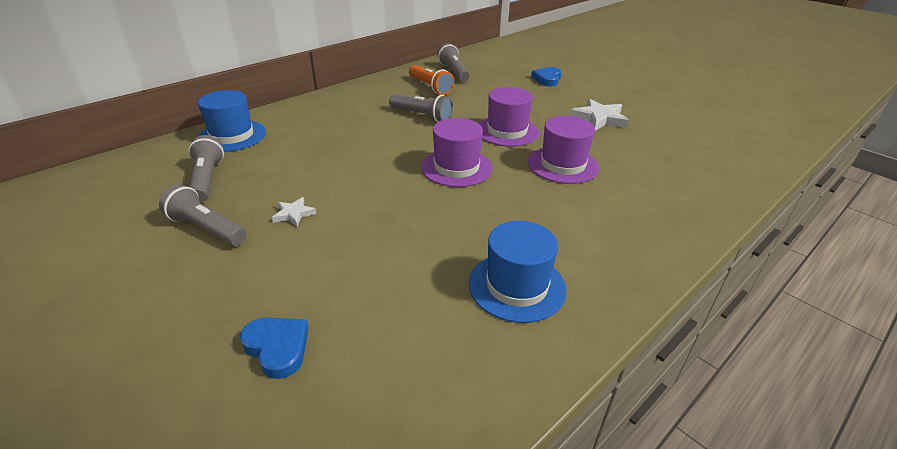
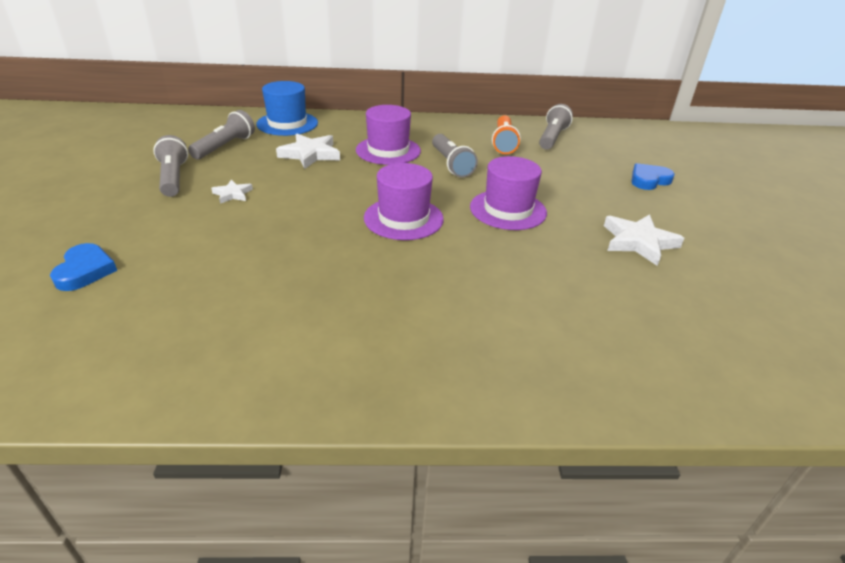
camera: 40 degrees right, 0 degrees up
(302, 153) = (310, 154): none -> white star
(517, 286) = (280, 333): blue hat -> none
(562, 165) = (508, 264): purple hat -> purple hat (388, 150)

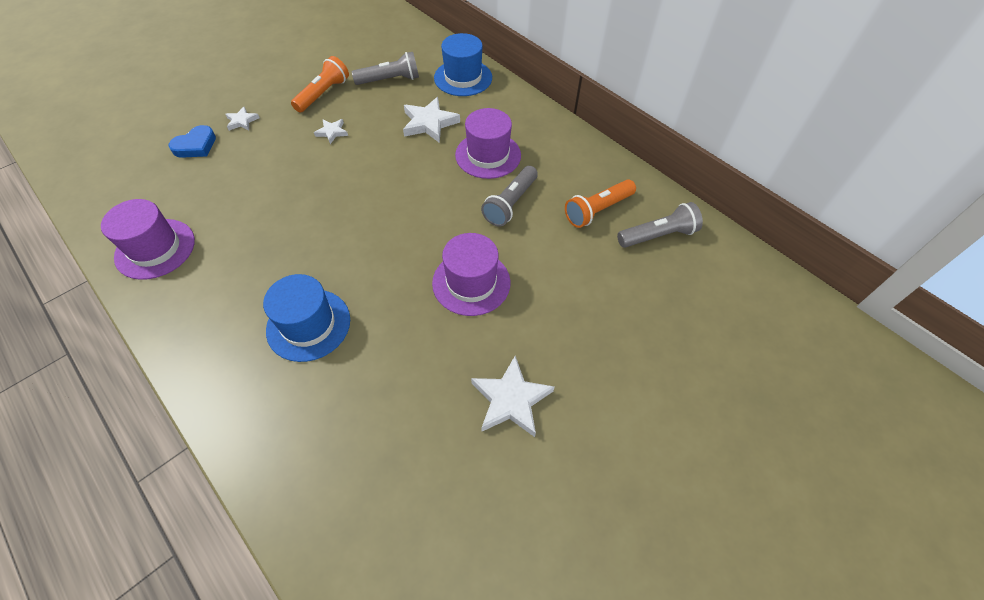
camera: 50 degrees right, 20 degrees up
(112, 230) = (242, 121): none -> white star
(173, 178) = (323, 94): grey flashlight -> orange flashlight
(403, 218) = (390, 232): purple hat -> purple hat (155, 249)
(453, 300) = (308, 325): none -> blue hat
(649, 180) = (655, 354): blue heart -> none

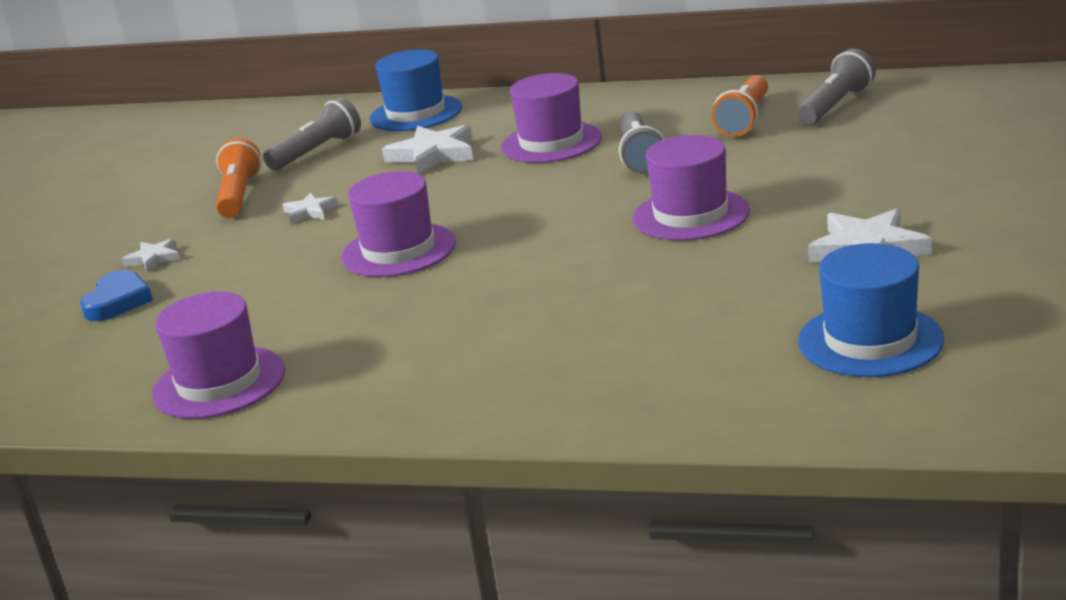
camera: 30 degrees left, 30 degrees down
(308, 325) = (548, 323): blue hat -> blue hat (870, 340)
(326, 199) = (398, 250): none -> purple hat

